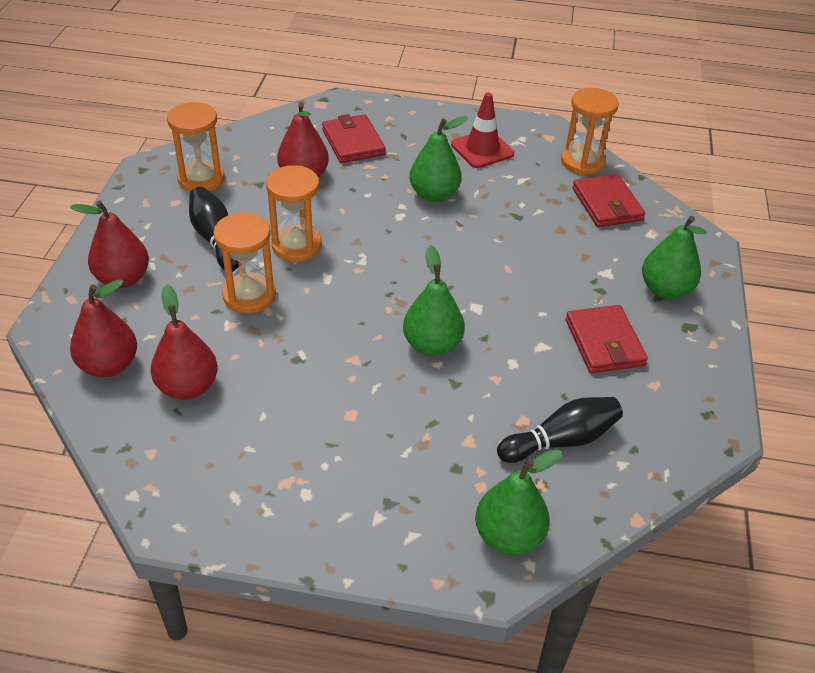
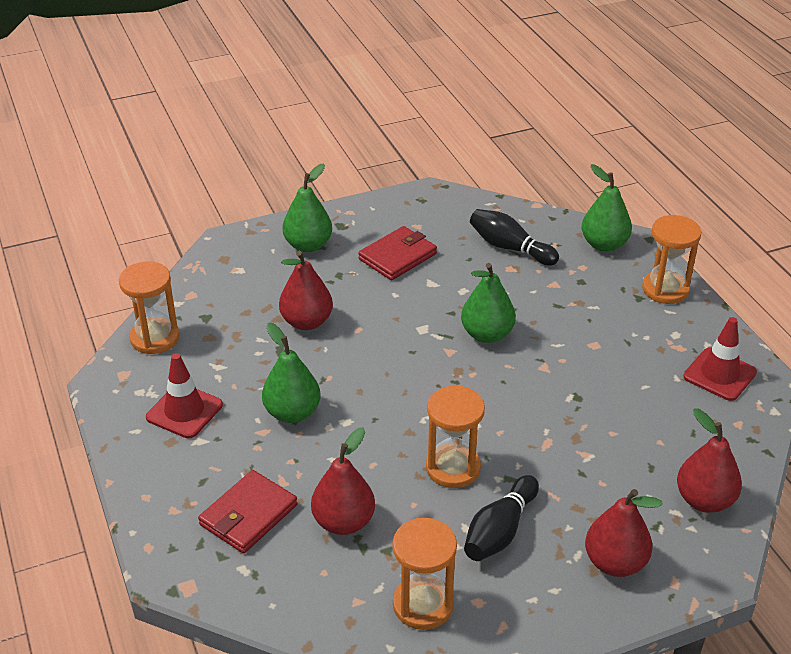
camera: 120 degrees left, 5 degrees down
(188, 387) = (669, 440): red pear -> red pear (307, 322)
(218, 487) = (719, 374): none -> red traffic cone
(249, 295) = (543, 463): orange hourglass -> orange hourglass (665, 289)
(607, 204) = (215, 304): red wallet -> none

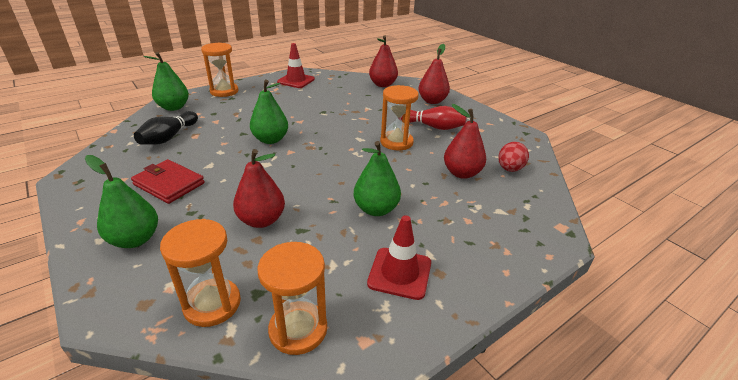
camera: 105 degrees left, 5 degrees down
(248, 515) = (484, 212): red wallet -> none
(337, 588) = (509, 169): none -> red egg
(423, 605) = (496, 143): orange hourglass -> orange hourglass (212, 304)
(500, 531) = (433, 126): black bowling pin -> red bowling pin

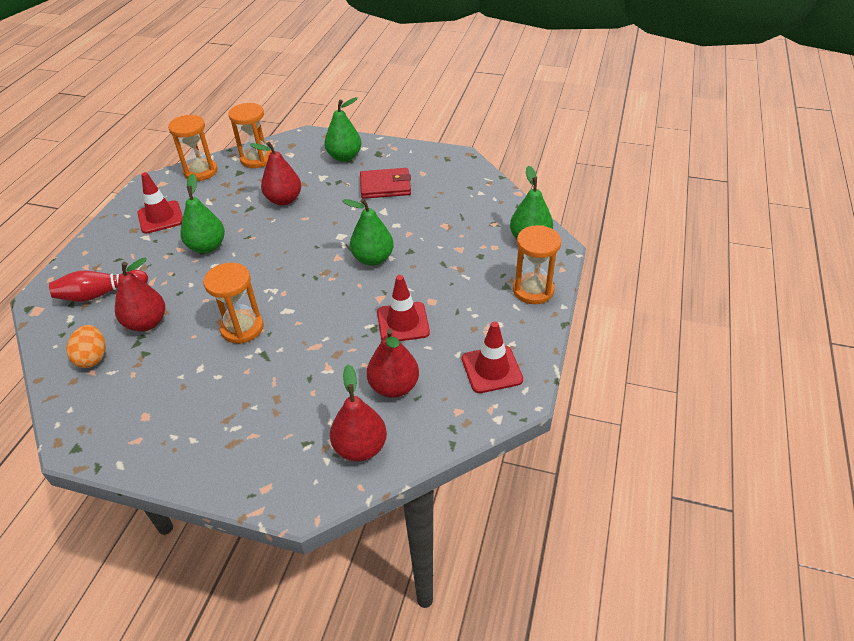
camera: 145 degrees right, 10 degrees up
(169, 137) = (462, 212): black bowling pin -> none
(305, 107) = (403, 322): none -> red traffic cone
(432, 101) = (248, 448): red pear -> red pear (394, 387)
(433, 126) = (214, 382): red bowling pin -> red bowling pin (100, 294)
(509, 169) = (93, 358): red egg -> orange egg

